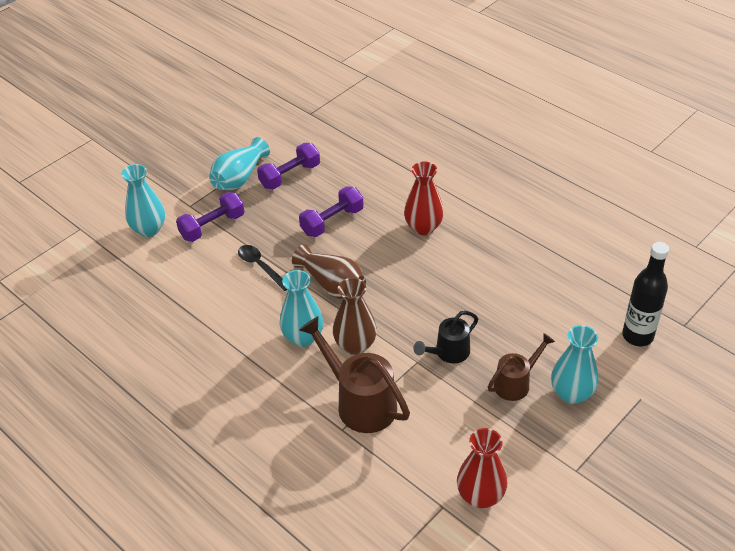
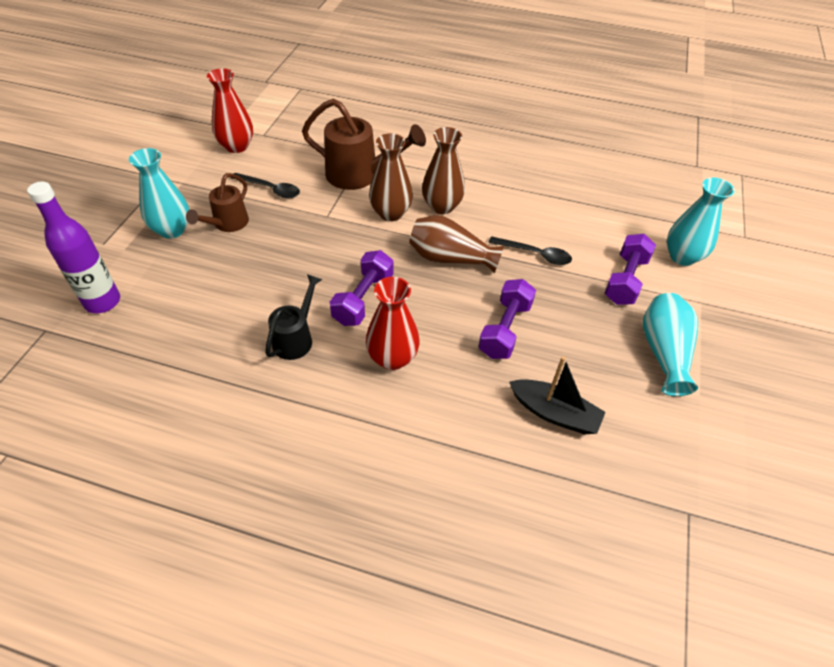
camera: 150 degrees right, 5 degrees up
(290, 176) = (608, 377): purple dumbbell -> purple dumbbell (363, 299)
(303, 337) = (442, 206): turquoise vase -> brown vase
(341, 169) = (554, 413): none -> black boat
(448, 353) = (301, 231): black watering can -> black watering can (296, 338)
(460, 414) = (270, 189): none -> black spoon
(637, 336) = (102, 302): black bottle -> purple bottle

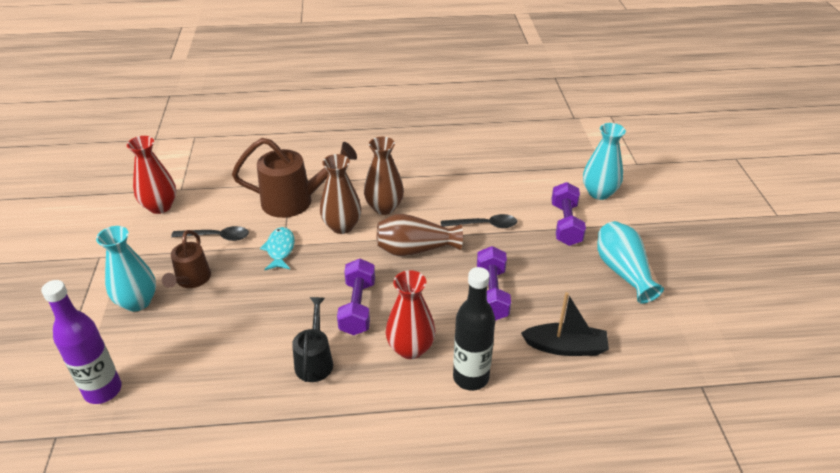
camera: 20 degrees left, 10 degrees down
(321, 219) = (280, 249): none -> turquoise fish
(437, 409) = (471, 377): none -> black bottle

